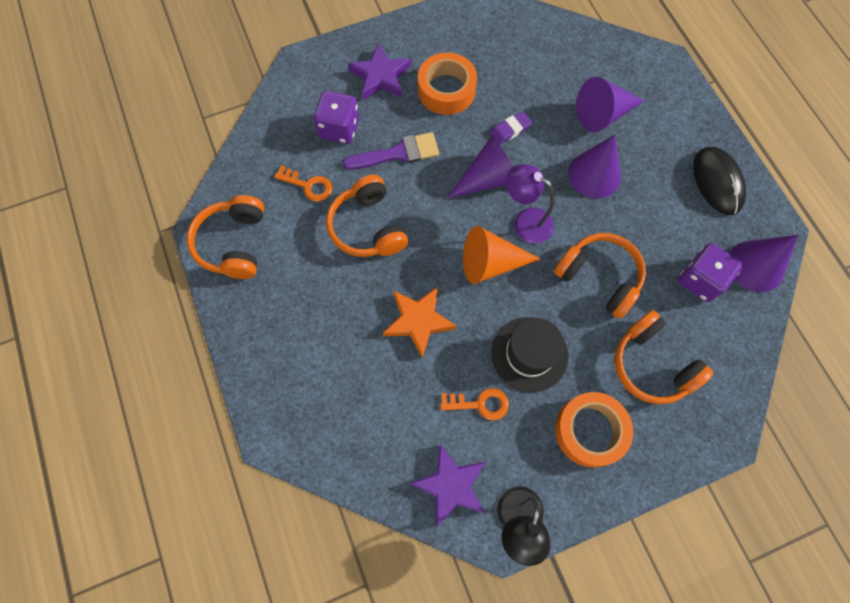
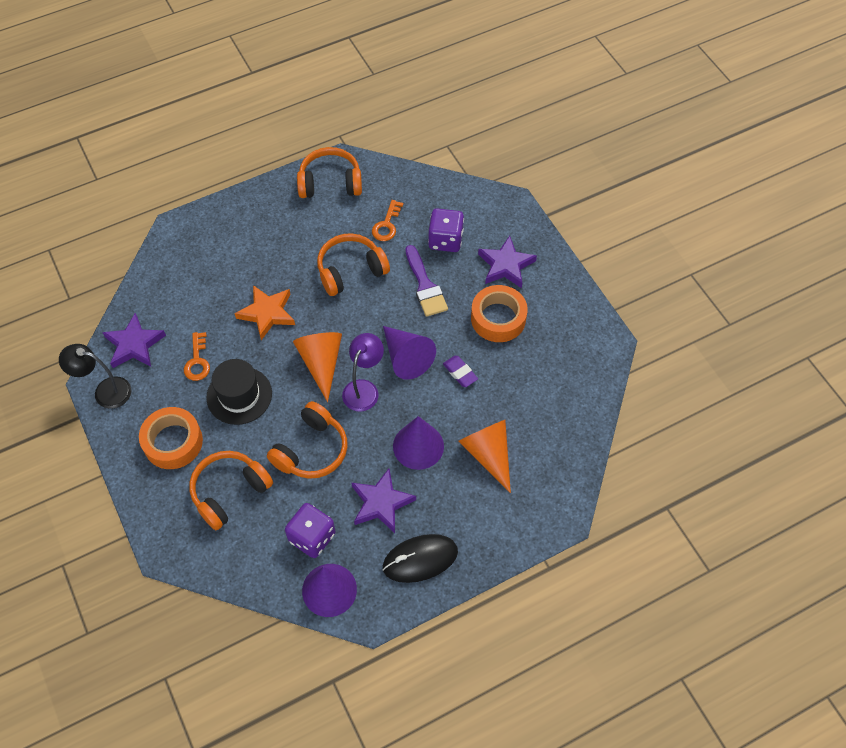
camera: 85 degrees right, 10 degrees down
(603, 114) = (488, 454): purple cone -> orange cone
(659, 213) = (381, 503): none -> purple star

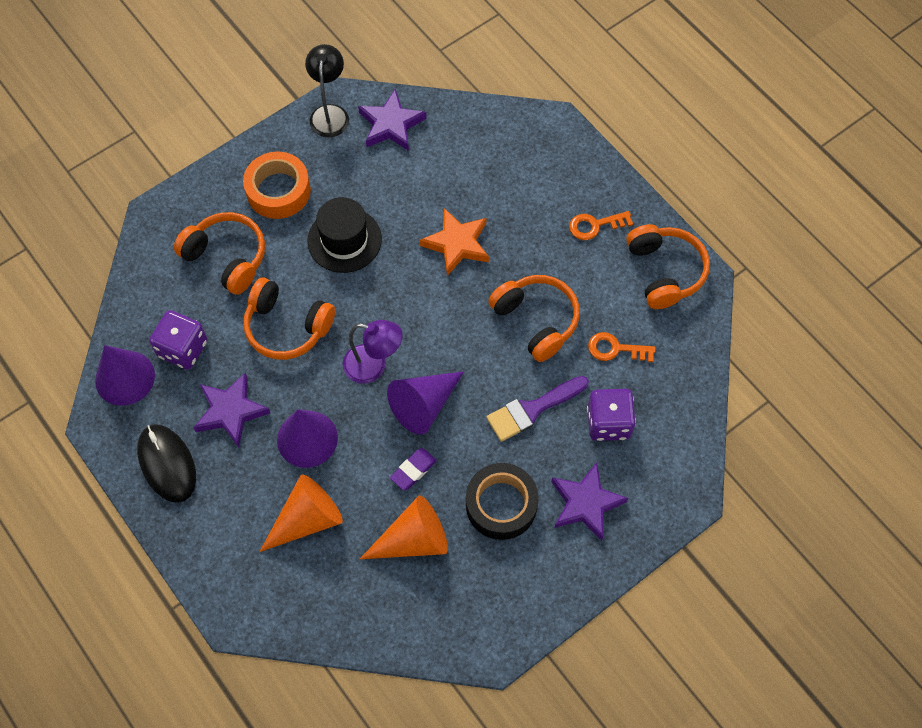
camera: 80 degrees right, 5 degrees up
(197, 361) = (381, 189): orange key -> orange key (595, 225)
(321, 363) = (400, 314): orange cone -> orange cone (413, 539)
(498, 318) = (501, 505): orange tape -> black tape

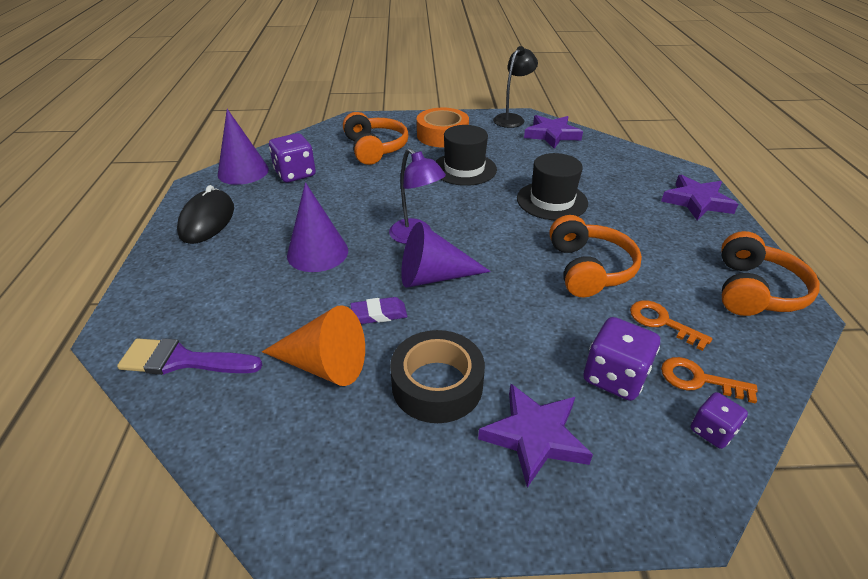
camera: 35 degrees right, 25 degrees down
(230, 411) = (284, 214): purple star -> purple star (696, 201)
(287, 327) = (376, 191): orange headphones -> none
(307, 519) = (256, 300): orange cone -> none
(457, 244) = (552, 201): orange star -> black hat
(532, 410) = (534, 326): purple brush -> purple brush (182, 360)
(595, 225) = (692, 235): orange key -> orange key (699, 380)
(683, 430) = (712, 431): none -> purple dice

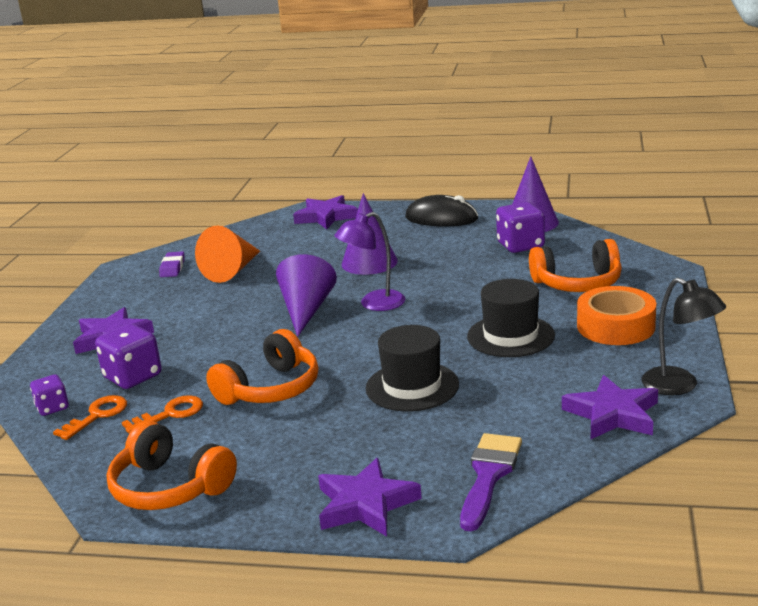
camera: 105 degrees right, 15 degrees down
(157, 310) = (326, 217): none -> purple star
(182, 360) = (269, 230): purple brush -> purple brush (489, 475)
(379, 314) = (272, 288): purple eraser -> purple eraser (172, 268)
(437, 385) = (183, 307): black tape -> none
(588, 269) = (270, 389): orange headphones -> orange headphones turned 60 degrees counterclockwise

